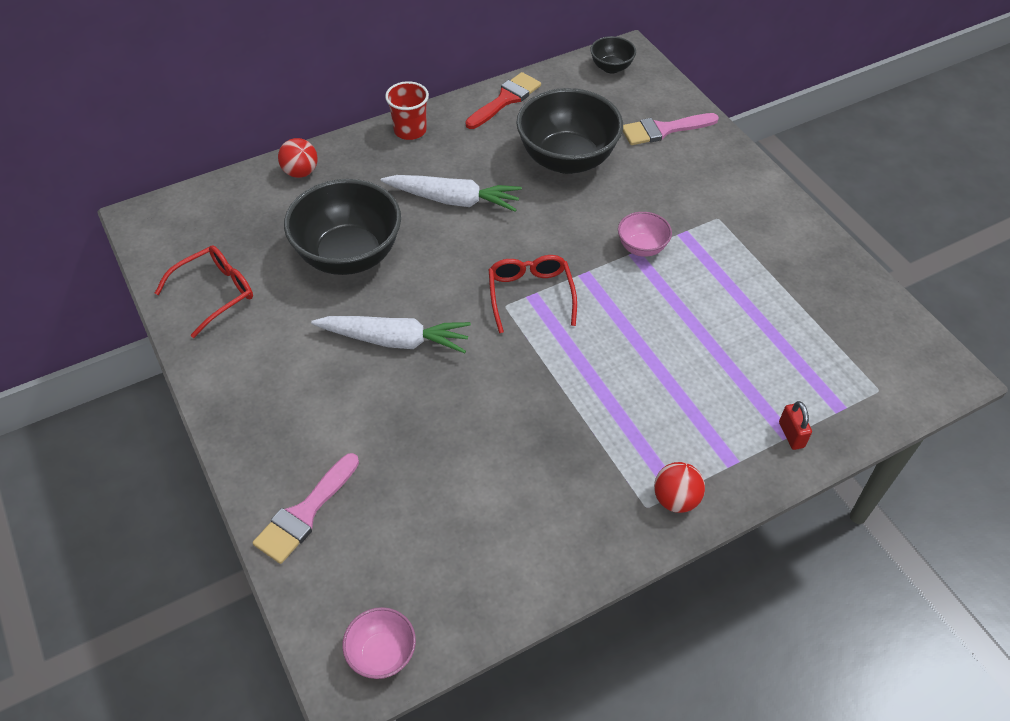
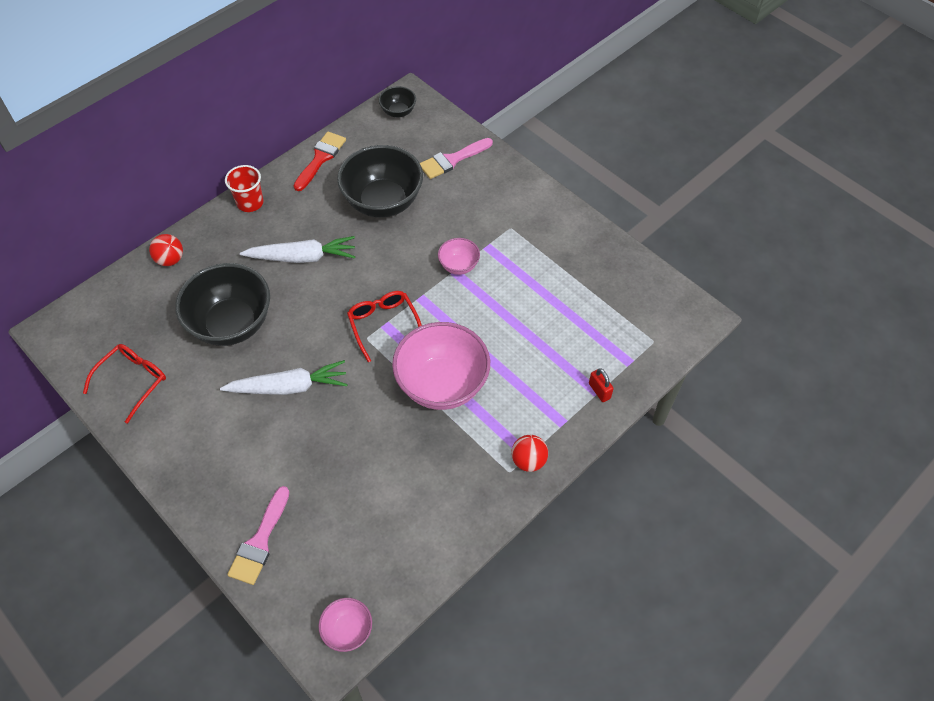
camera: 15 degrees left, 5 degrees up
(585, 380) = (442, 385): none -> pink bowl

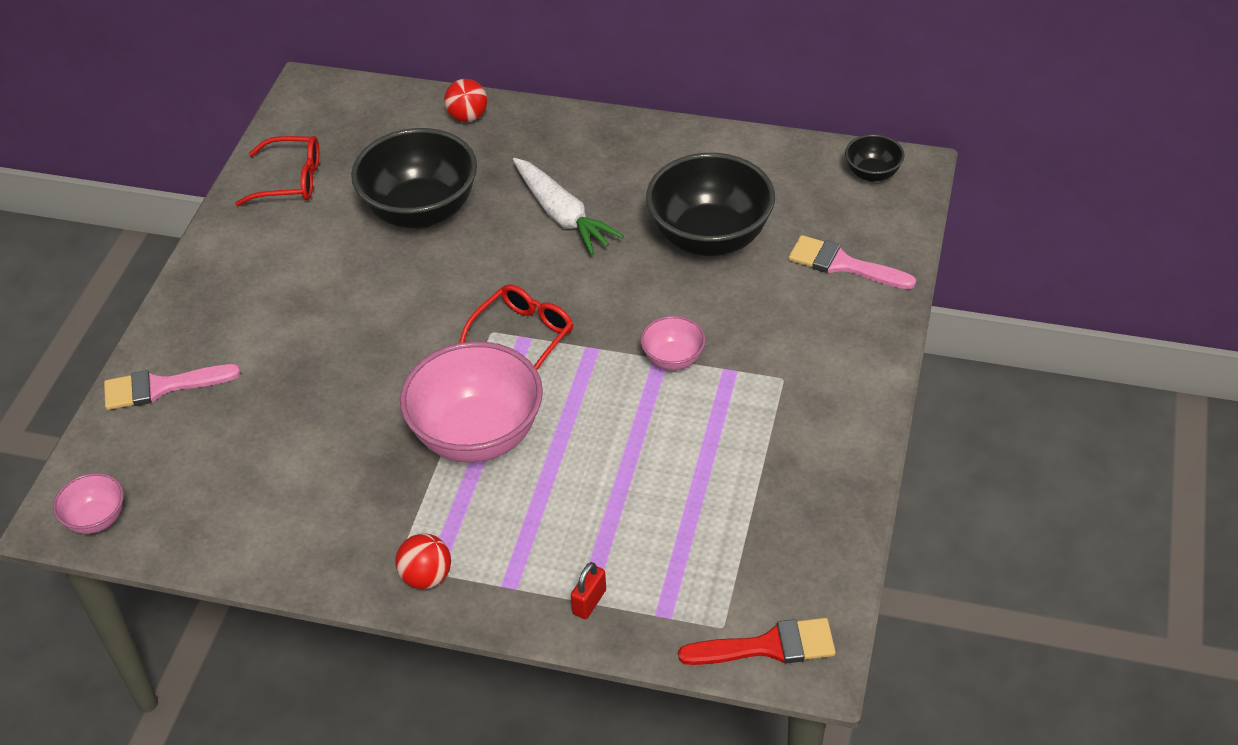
camera: 60 degrees right, 10 degrees down
(250, 203) = (602, 130): red cup -> none
(289, 387) = (373, 303): white carrot -> none
(320, 158) = (725, 149): red brush -> red brush (768, 646)

